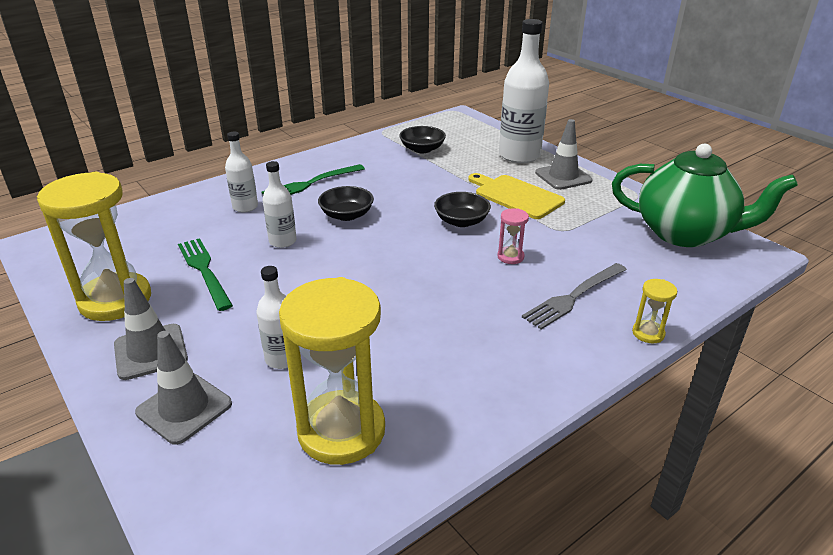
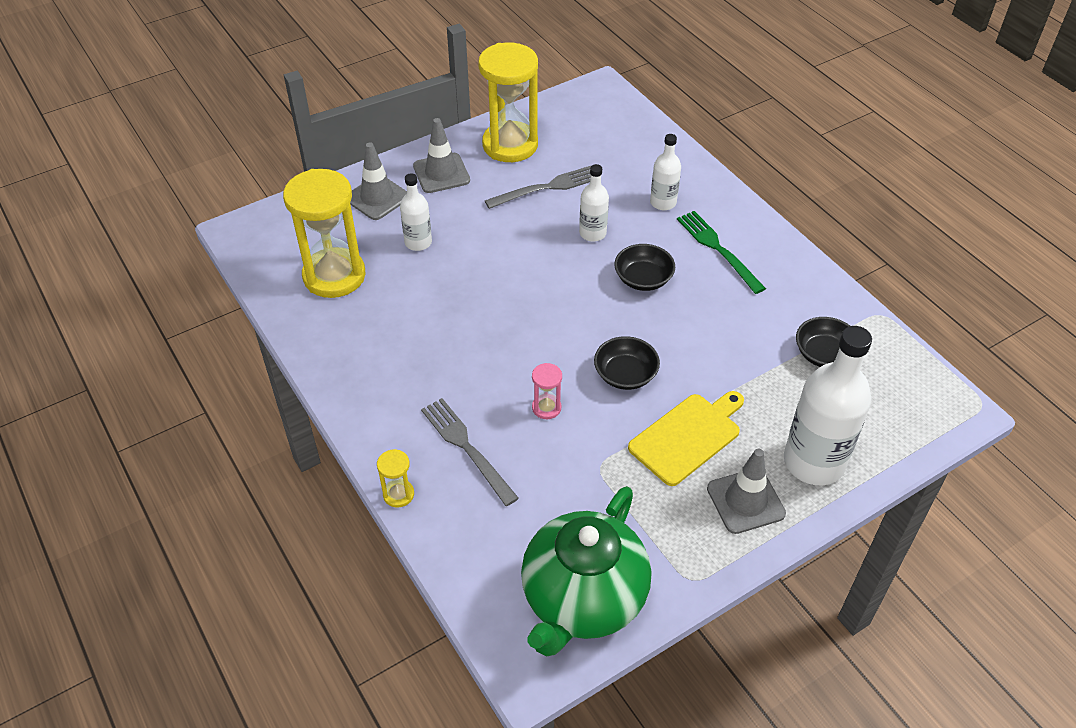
camera: 95 degrees right, 15 degrees up
(204, 270) = (547, 187): green fork -> grey fork

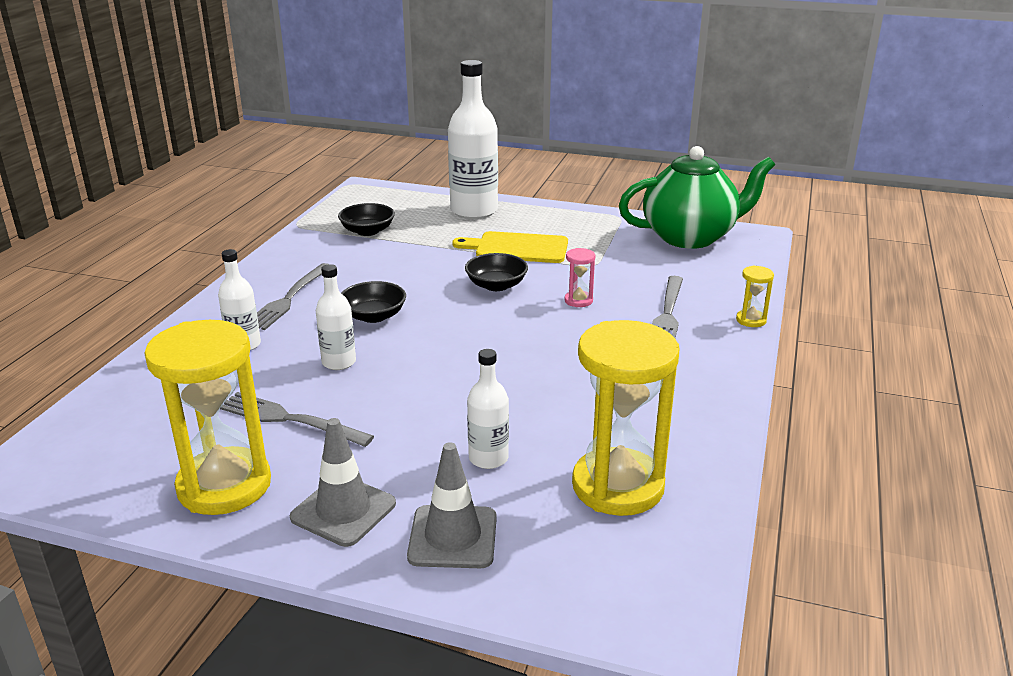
camera: 130 degrees left, 20 degrees down
(717, 248) = (288, 299): green fork -> grey fork
(745, 501) = (538, 219): grey traffic cone -> none

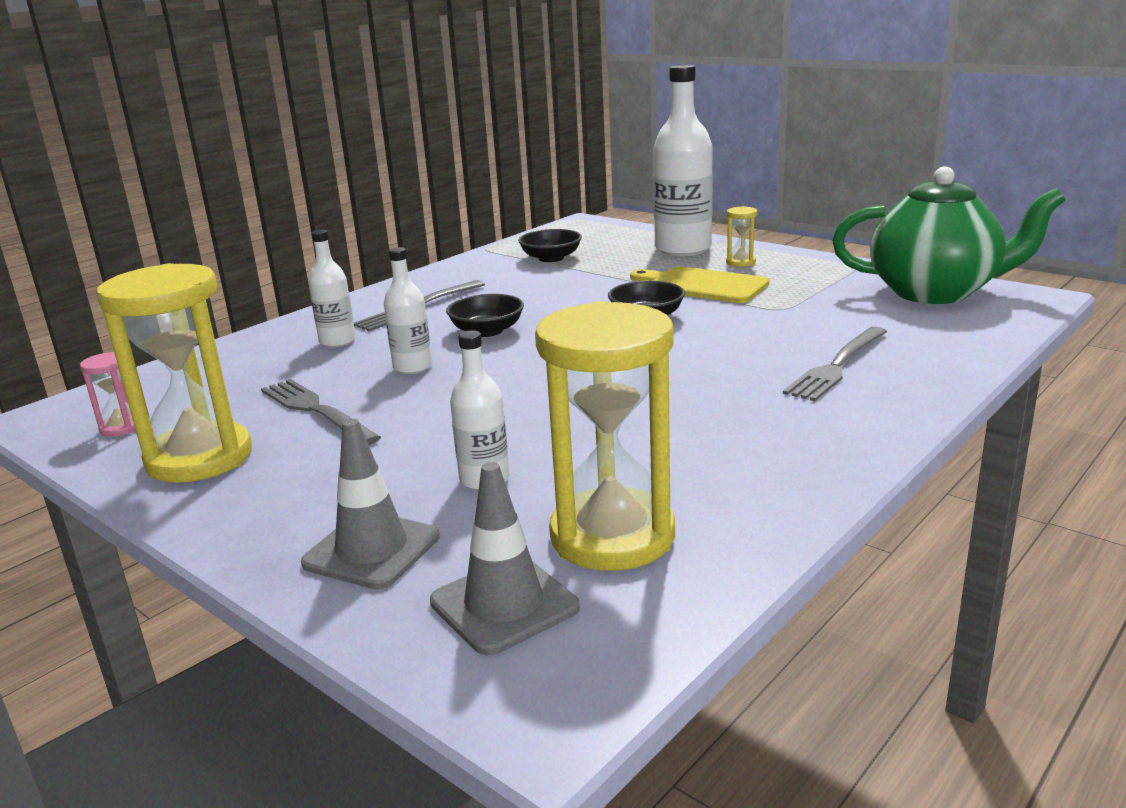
camera: 25 degrees right, 5 degrees down
(343, 511) = (286, 502): grey traffic cone -> grey traffic cone (504, 605)
(578, 301) = (732, 341): pink hourglass -> pink hourglass (121, 427)
(751, 320) = (950, 385): yellow hourglass -> yellow hourglass (740, 262)

